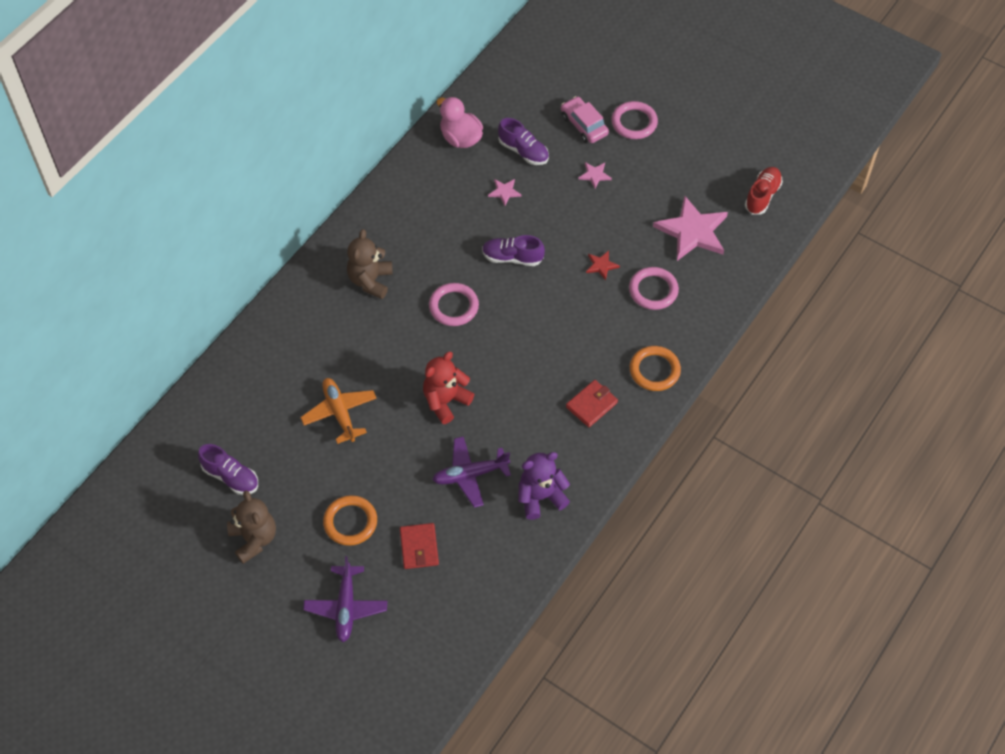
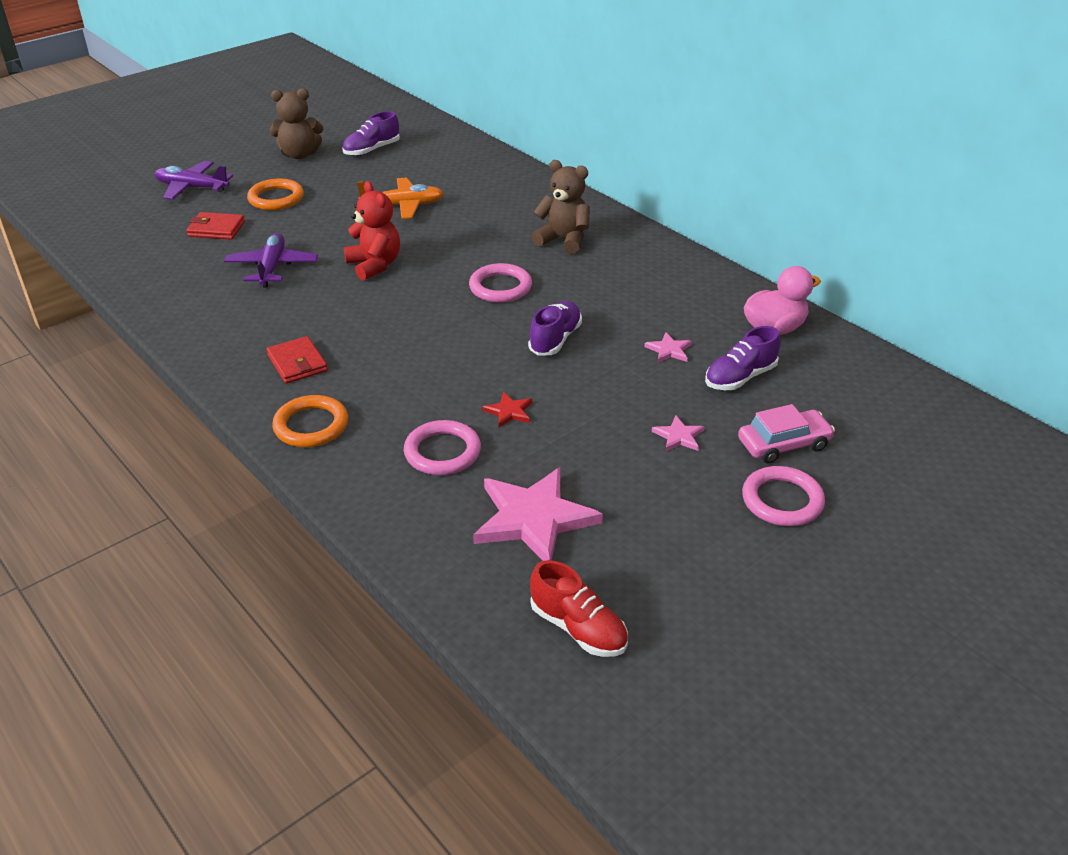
camera: 105 degrees right, 20 degrees down
(541, 497) = (207, 307): purple teddy bear -> none

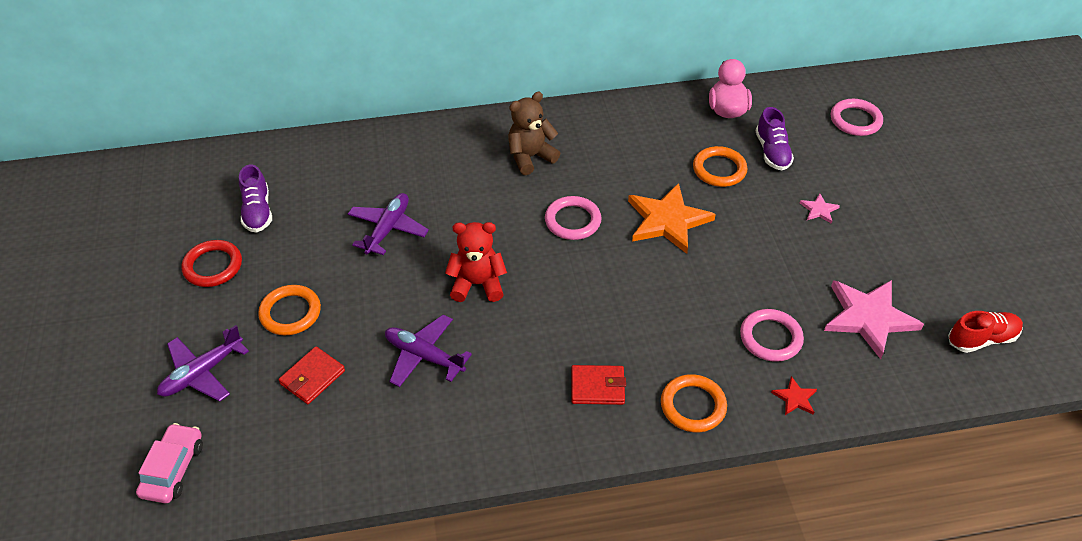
camera: 60 degrees left, 10 degrees up
(299, 155) = (213, 266): brown teddy bear -> red ring
(403, 206) = (388, 229): orange plane -> purple plane
(509, 412) = (742, 282): red star -> red star (795, 398)
(555, 339) = (667, 220): purple shoe -> orange star
(669, 350) = (719, 169): pink star -> orange ring
(782, 500) = (905, 195): pink ring -> pink ring (855, 120)
(783, 444) = (852, 167): pink car -> pink car (173, 469)

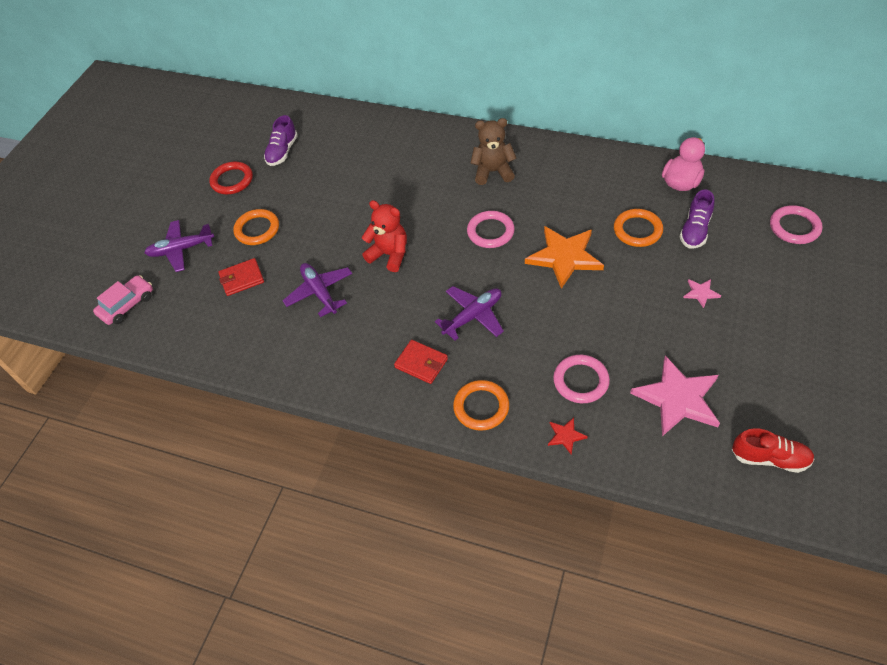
camera: 35 degrees right, 5 degrees up
(388, 229) = (356, 193): purple plane -> purple plane (473, 316)

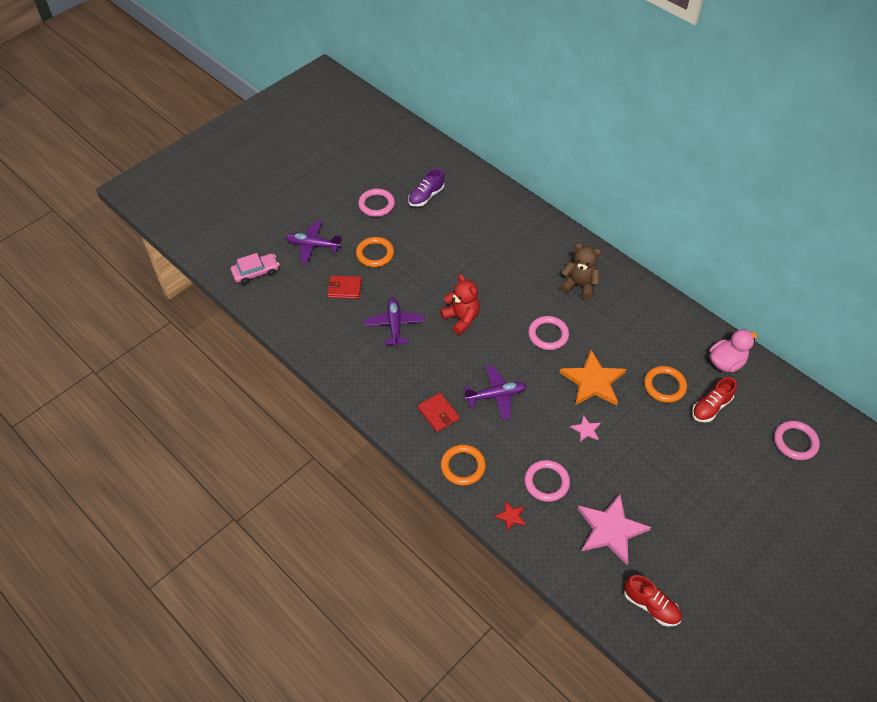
camera: 20 degrees right, 0 degrees up
(232, 180) = (376, 204): red ring -> pink ring
(695, 230) = (711, 407): purple shoe -> red shoe
(701, 293) = (682, 459): pink star -> pink star (586, 430)

